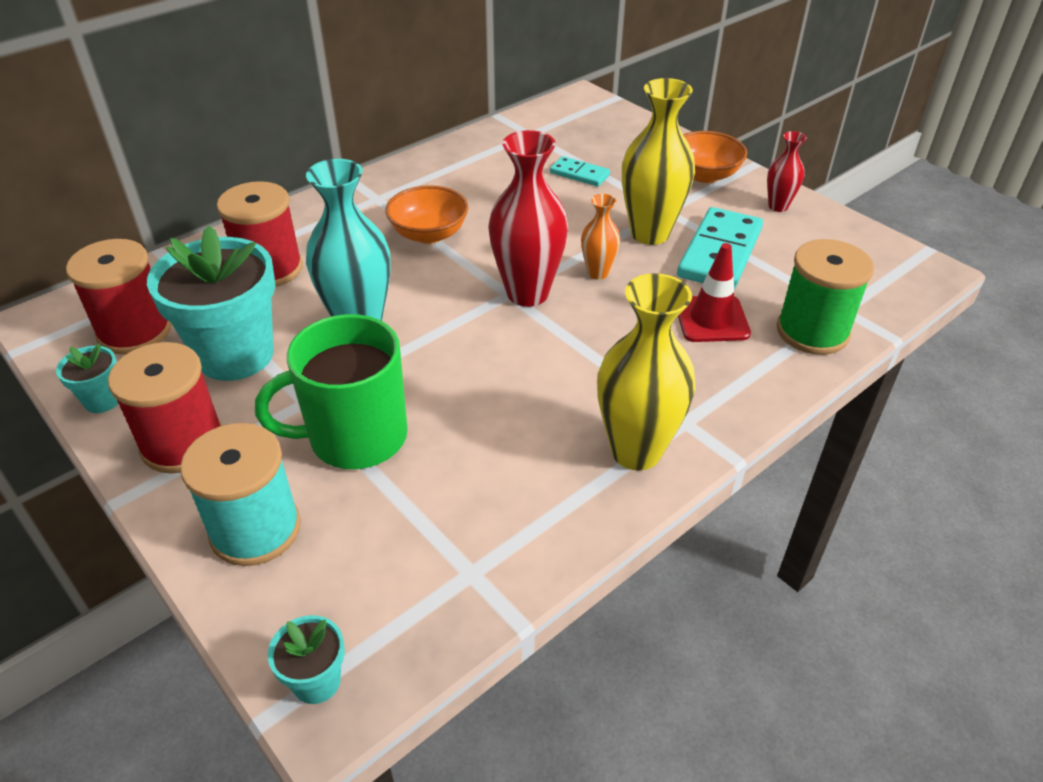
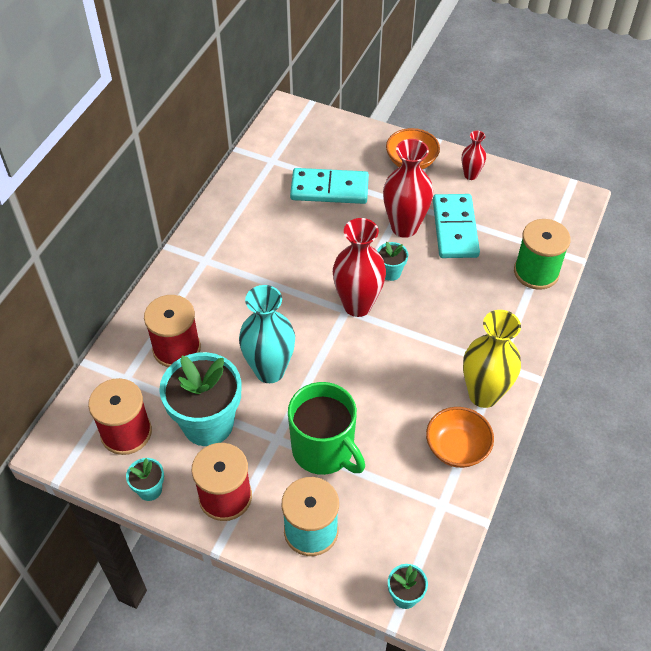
camera: 25 degrees left, 10 degrees up
(355, 437) = (324, 450): green mug -> green mug turned 90 degrees counterclockwise
(429, 234) = (263, 279): orange bowl -> orange bowl (457, 448)
(579, 174) = (329, 189): turquoise domino -> turquoise domino, size x1.88
(598, 273) = (390, 272): orange vase -> turquoise flower pot
(650, 233) = (404, 227): yellow vase -> red vase
(711, 319) = (476, 284): red traffic cone -> none

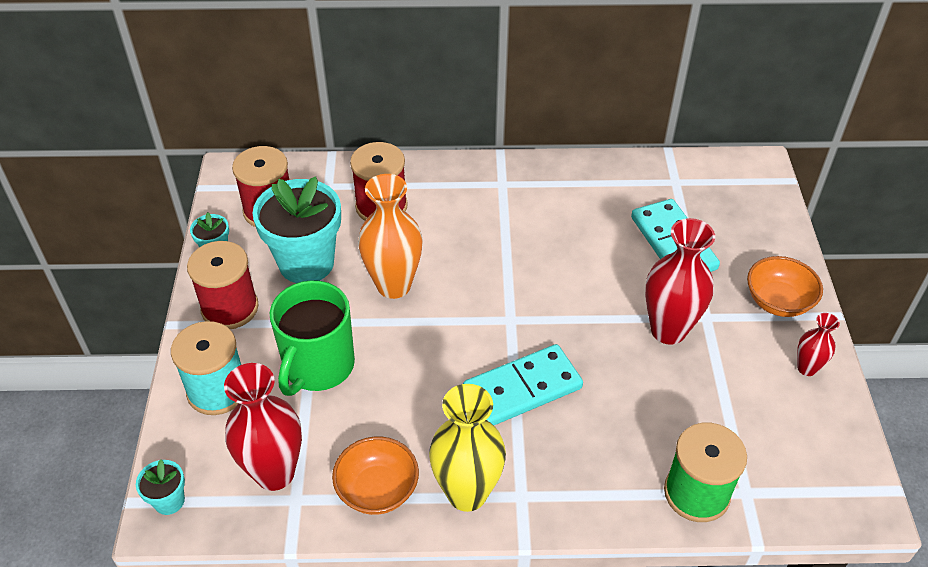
camera: 65 degrees right, 5 degrees down
(270, 370) = (394, 285): turquoise vase -> orange vase
(357, 305) = (523, 327): red vase -> red vase (275, 473)
(390, 272) = (590, 341): turquoise flower pot -> none
(455, 228) = (704, 381): turquoise domino -> turquoise domino (522, 389)

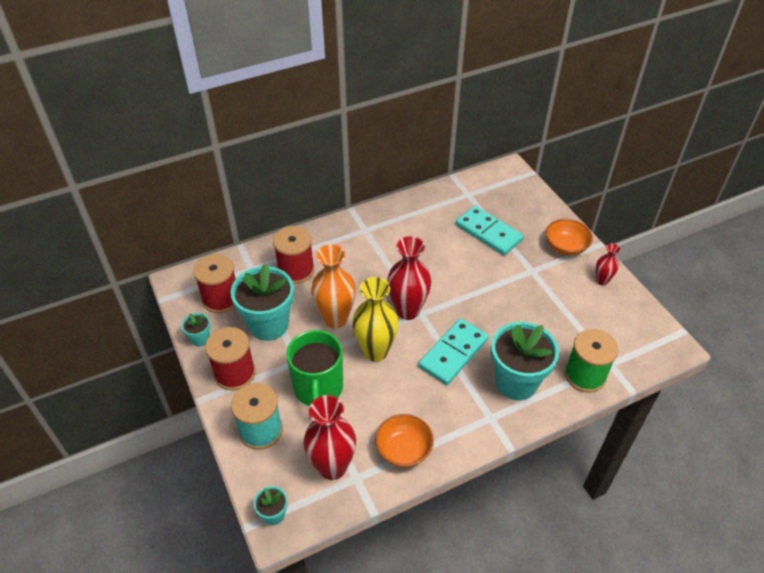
camera: 25 degrees left, 0 degrees up
(467, 493) = (458, 429): yellow vase -> yellow vase (375, 351)
(588, 462) = (516, 382): none -> turquoise flower pot
(668, 330) = (515, 286): red vase -> red vase (408, 310)

